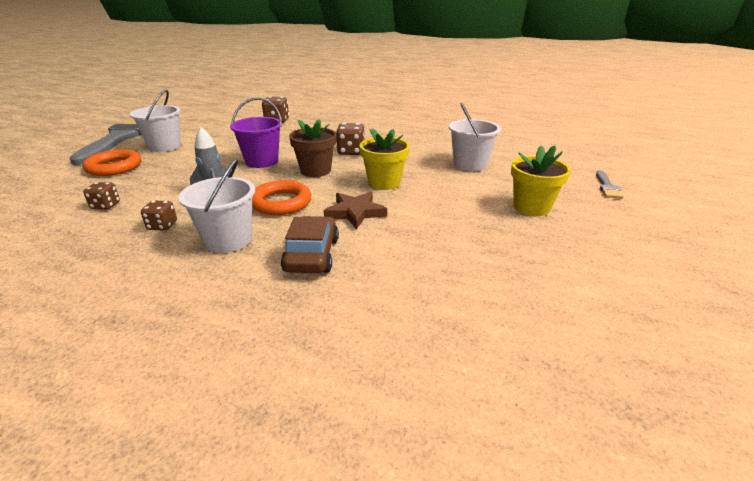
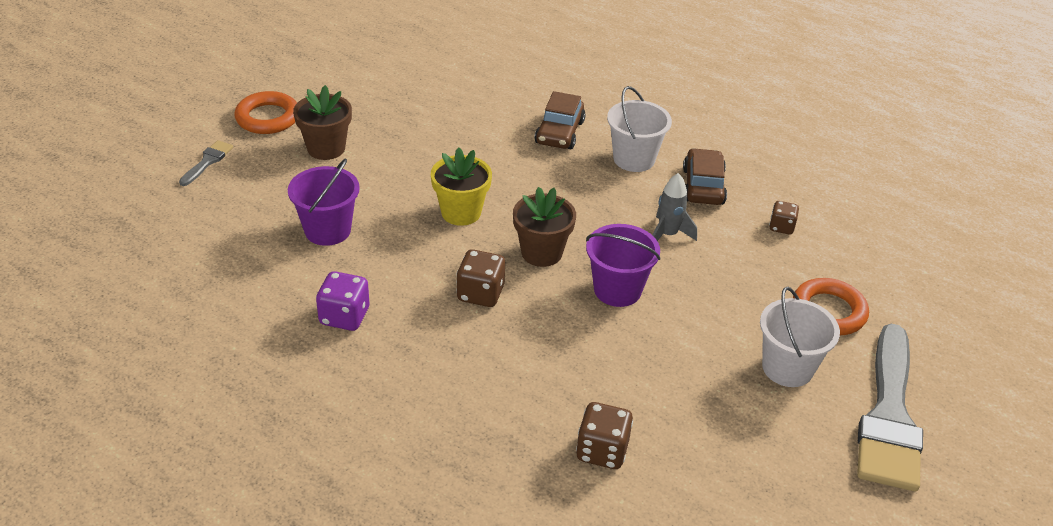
camera: 170 degrees left, 10 degrees up
(162, 226) = (703, 186): brown dice -> brown car
(281, 202) = (587, 199): orange ring -> orange ring (268, 118)
(355, 212) = (510, 172): brown star -> none
(423, 138) = (344, 316): none -> purple dice
(469, 164) = (328, 230): white bucket -> purple bucket
(531, 207) = (326, 148): yellow flower pot -> brown flower pot

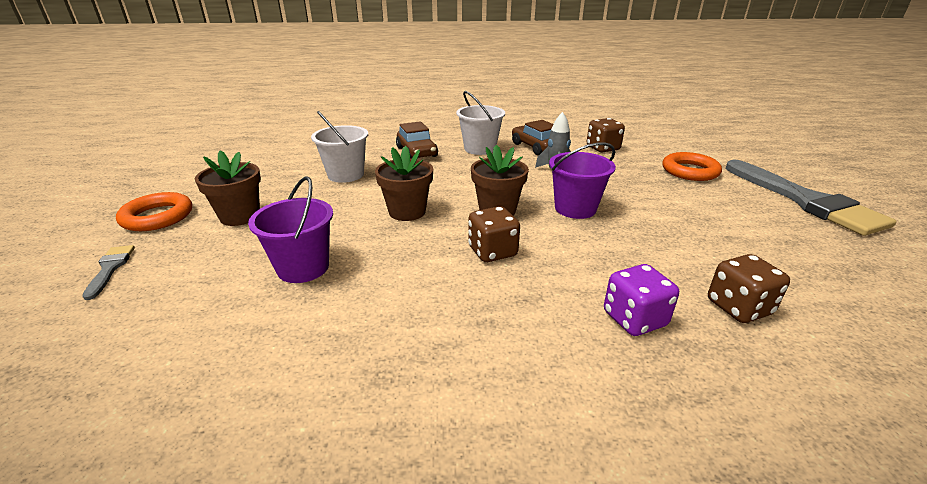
camera: 35 degrees left, 10 degrees down
(344, 316) = (399, 326): purple dice -> purple dice (634, 319)
(461, 212) = (407, 212): yellow flower pot -> brown flower pot
(781, 227) = (602, 148): brown dice -> brown dice, size x1.56
(787, 368) = (725, 203): white bucket -> white bucket (345, 175)

